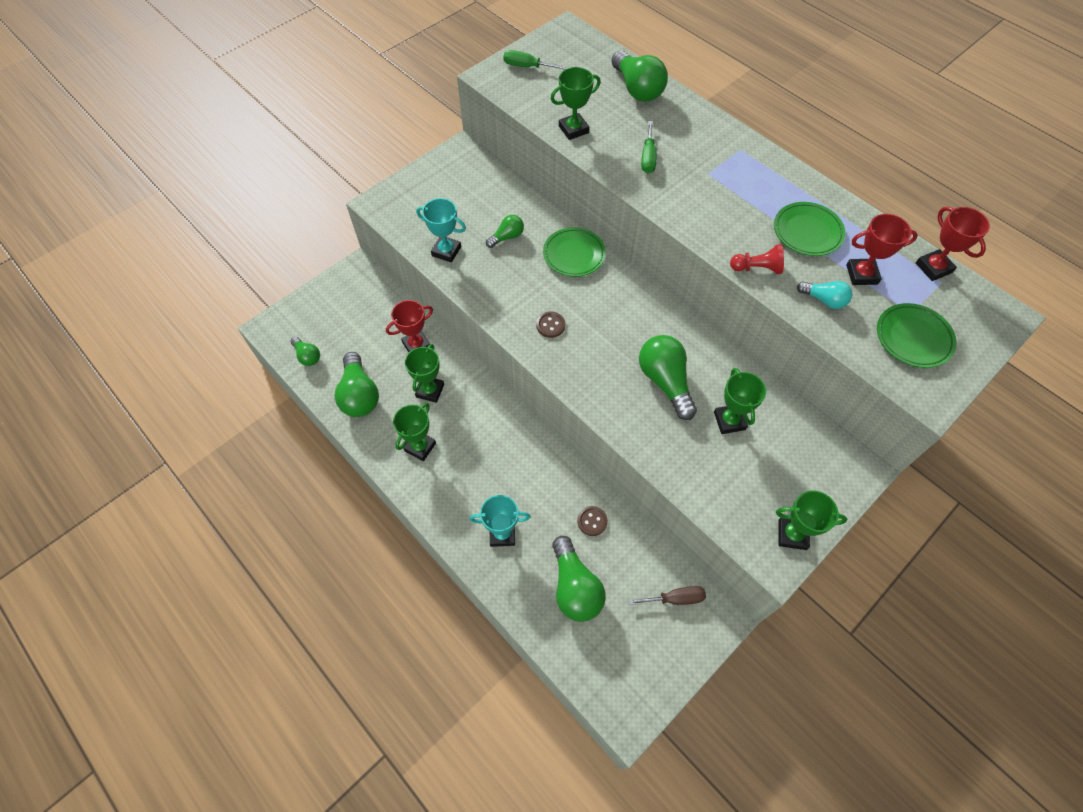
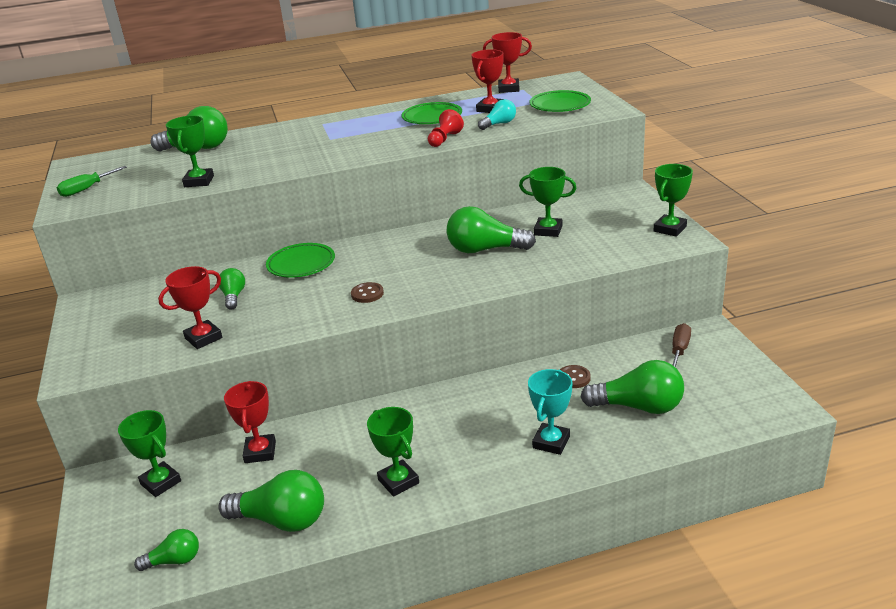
camera: 60 degrees left, 30 degrees down
(430, 390) = (331, 455): green trophy -> green trophy (161, 482)
(446, 251) = (203, 338): turquoise trophy -> red trophy
(648, 158) = (279, 157): green screwdriver -> none

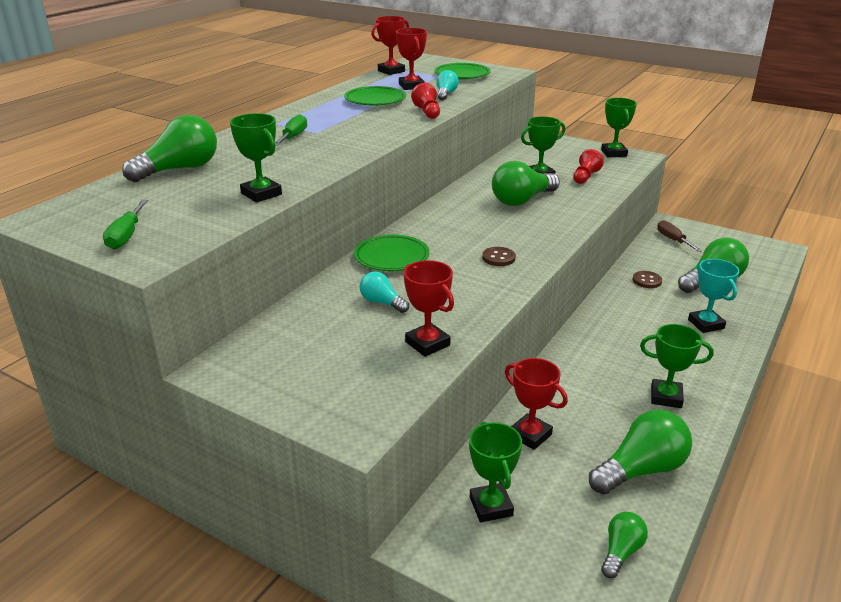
camera: 45 degrees left, 0 degrees up
(161, 482) = (491, 506): green trophy -> green trophy turned 75 degrees clockwise
(203, 338) = (427, 344): red trophy -> red trophy turned 45 degrees counterclockwise
(233, 296) = (382, 303): green light bulb -> turquoise light bulb
(308, 139) = (293, 137): none -> green screwdriver
(587, 245) = (585, 177): none -> red pawn

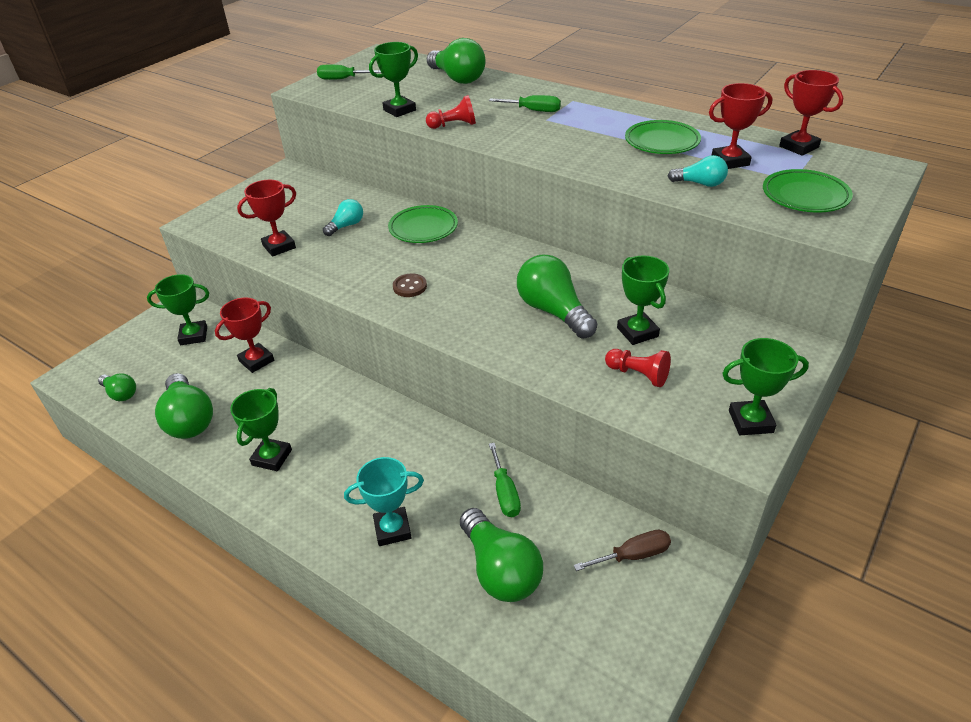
camera: 95 degrees right, 10 degrees up
(427, 112) = (621, 172): red pawn -> red pawn (453, 125)
(647, 281) = (505, 493): brown button -> green screwdriver

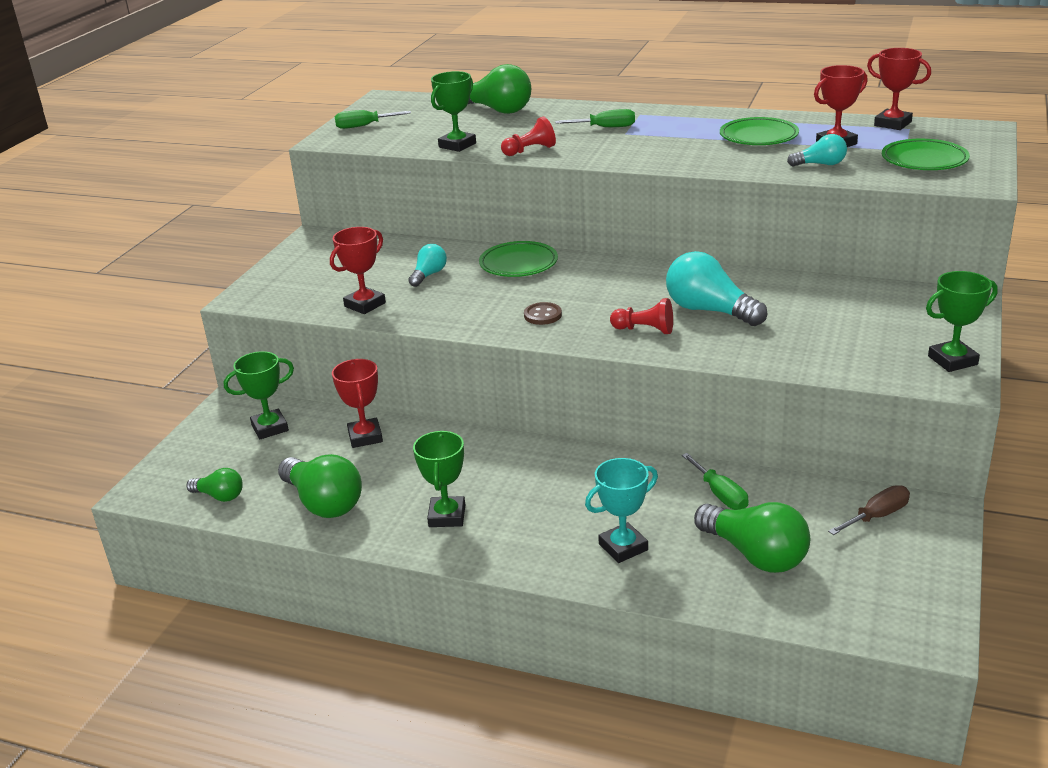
camera: 15 degrees left, 10 degrees down
(256, 361) = (365, 437): red trophy -> red trophy turned 45 degrees counterclockwise
(553, 311) = (709, 311): green light bulb -> turquoise light bulb
(637, 332) = (804, 313): green trophy -> none
(638, 375) = (827, 345): red pawn -> red pawn (645, 330)

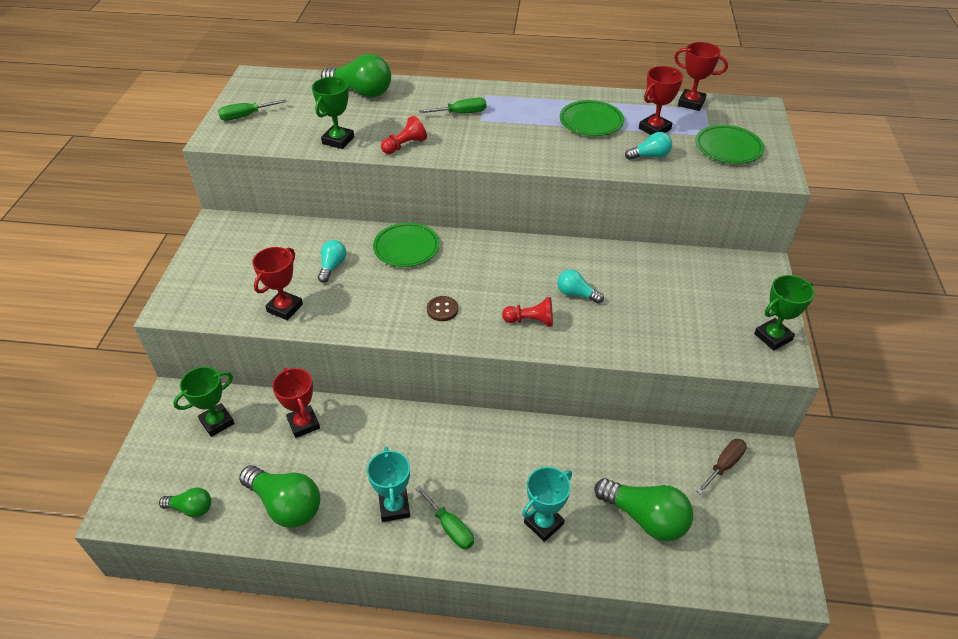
camera: 15 degrees left, 15 degrees up
(447, 516) = (394, 507): green trophy -> turquoise trophy
(709, 311) = (576, 294): turquoise light bulb -> turquoise light bulb, size x0.55
(720, 494) = (604, 456): green screwdriver -> green screwdriver (450, 527)

